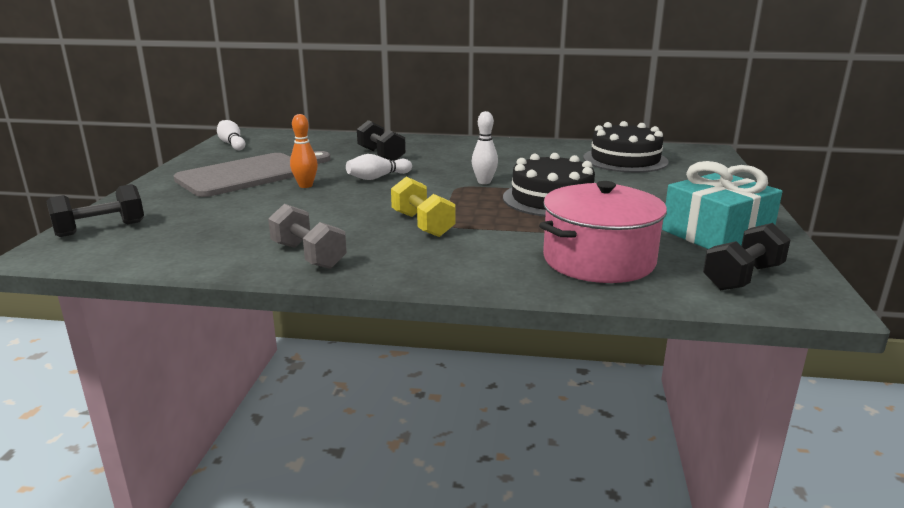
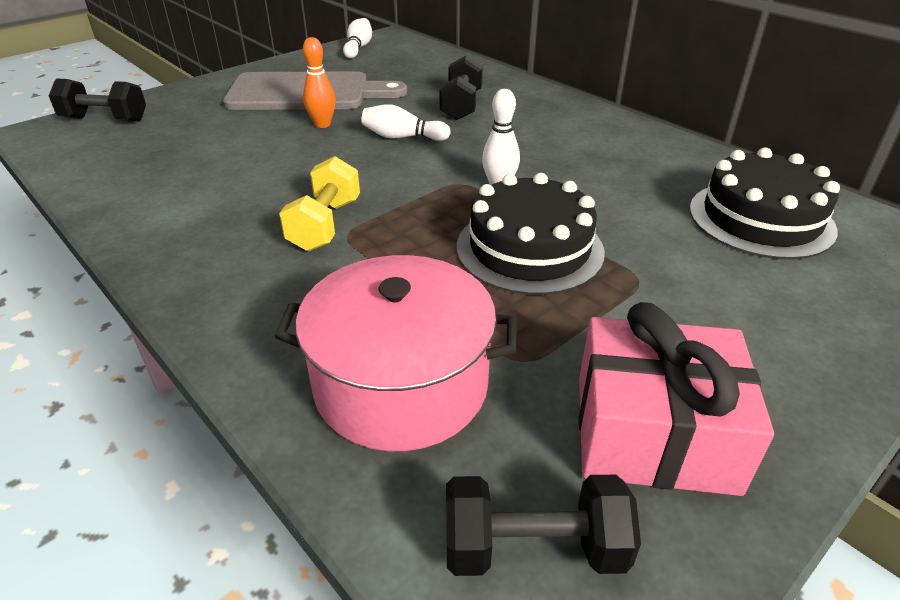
camera: 40 degrees right, 15 degrees up
(308, 256) = (166, 220): grey dumbbell -> none
(716, 233) = (654, 432): turquoise gift -> pink gift

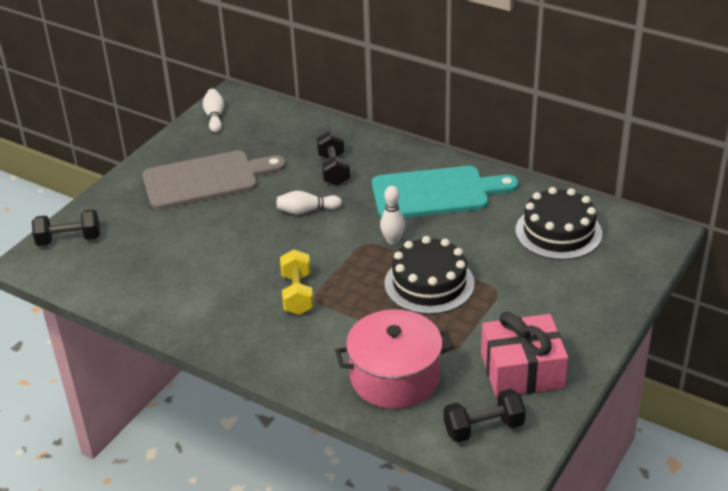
camera: 15 degrees left, 0 degrees up
(322, 124) = (240, 210): orange bowling pin -> none
(584, 146) = (436, 193): none -> turquoise cutting board

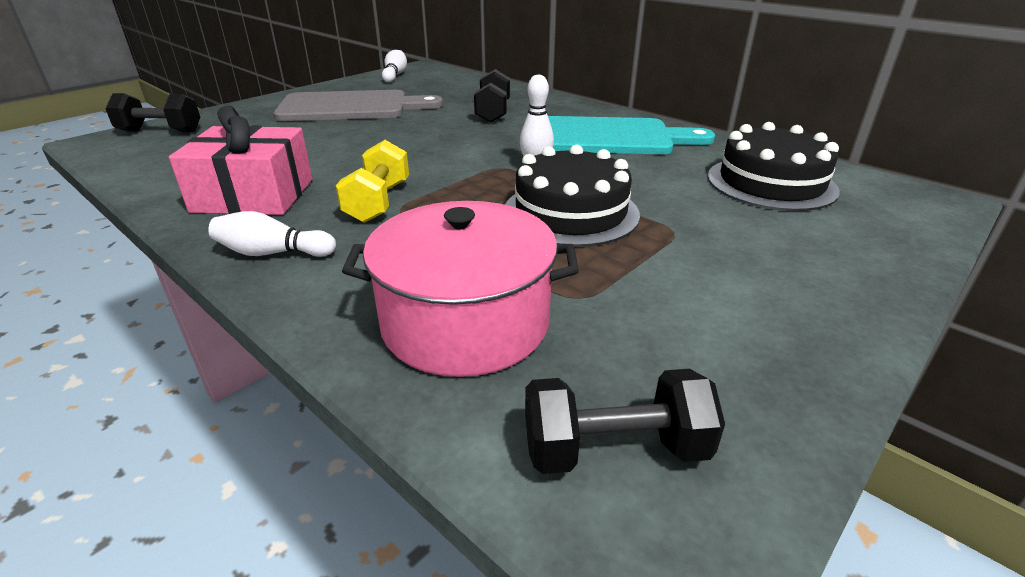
camera: 10 degrees right, 5 degrees down
(306, 211) = (443, 136): white bowling pin -> white bowling pin (273, 253)
(522, 370) = (711, 347): pink gift -> pink gift (254, 195)

